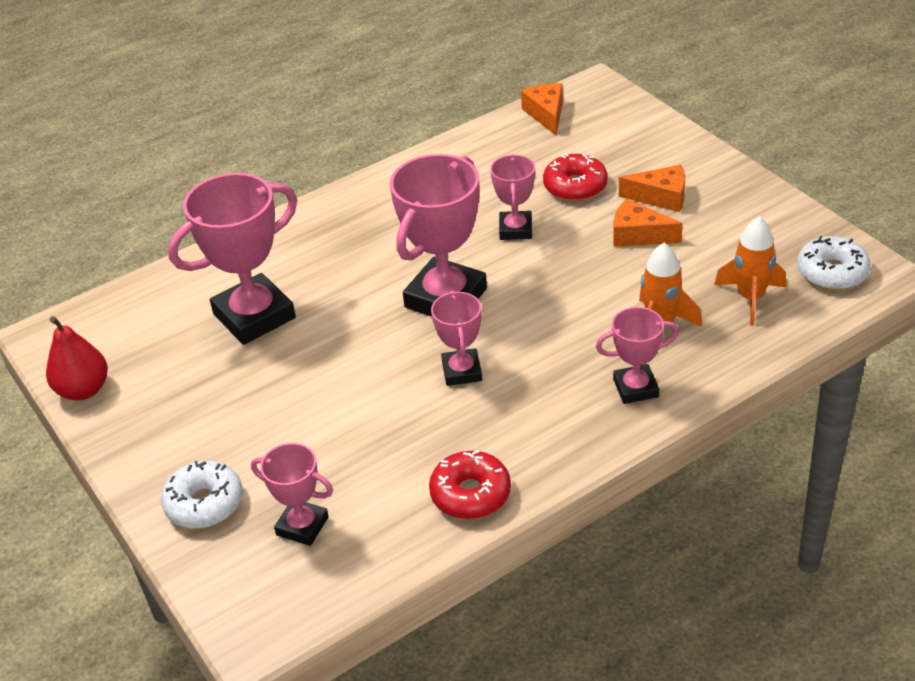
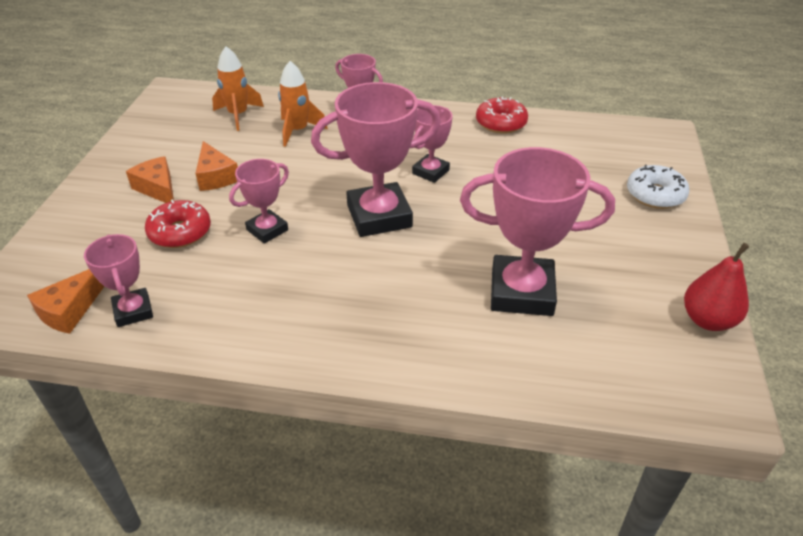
camera: 140 degrees left, 0 degrees up
(302, 526) = (603, 156): pink trophy -> pink trophy (133, 311)
(832, 272) = (183, 102): white donut -> none

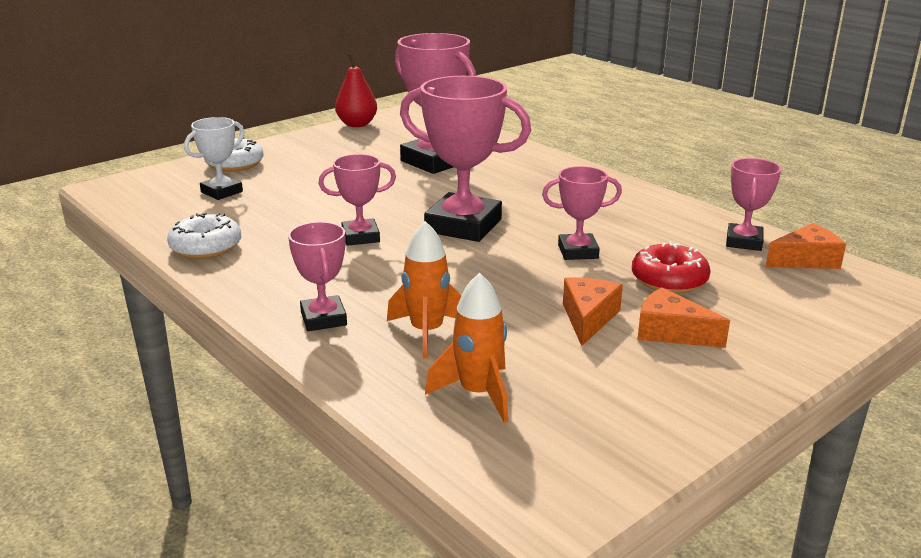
camera: 140 degrees left, 15 degrees down
(158, 188) = (671, 332): orange cheese -> orange cheese turned 120 degrees clockwise
(501, 123) = (206, 247): red donut -> white donut
(593, 164) = (222, 192): none -> white trophy

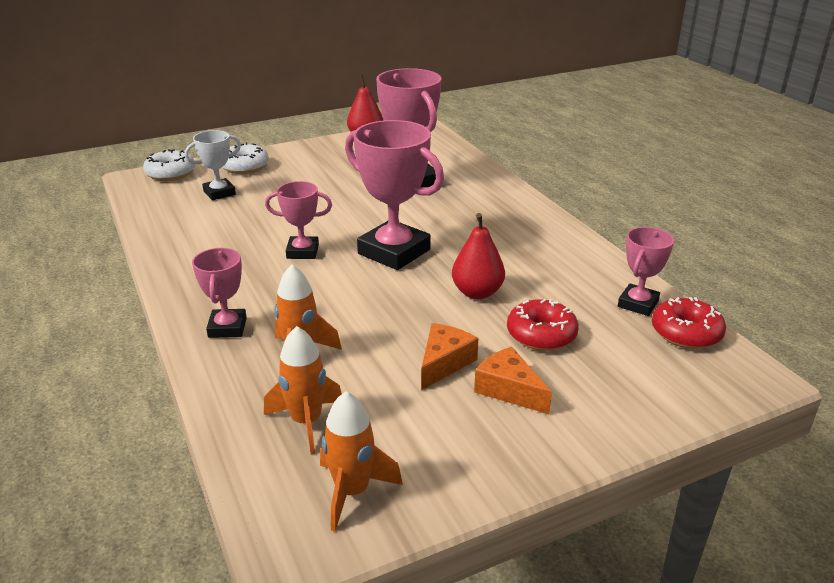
camera: 15 degrees right, 5 degrees up
(206, 247) = (177, 245): white donut -> white donut (170, 173)
(574, 449) = (352, 492): none -> orange rocket
(578, 252) = (477, 292): pink trophy -> red pear
(806, 260) = (686, 333): orange cheese -> red donut

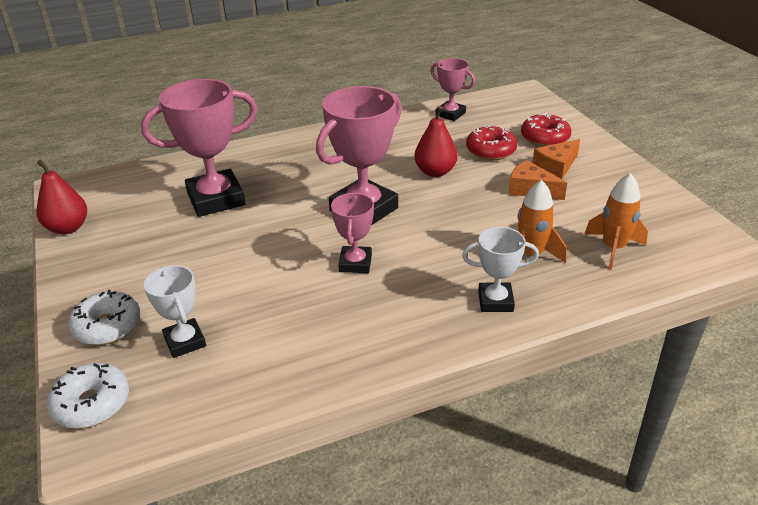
camera: 85 degrees left, 5 degrees up
(227, 327) = (495, 301): pink trophy -> white trophy
(352, 492) = (674, 227): orange rocket -> none
(686, 333) = (484, 104): red donut -> red donut (544, 138)

